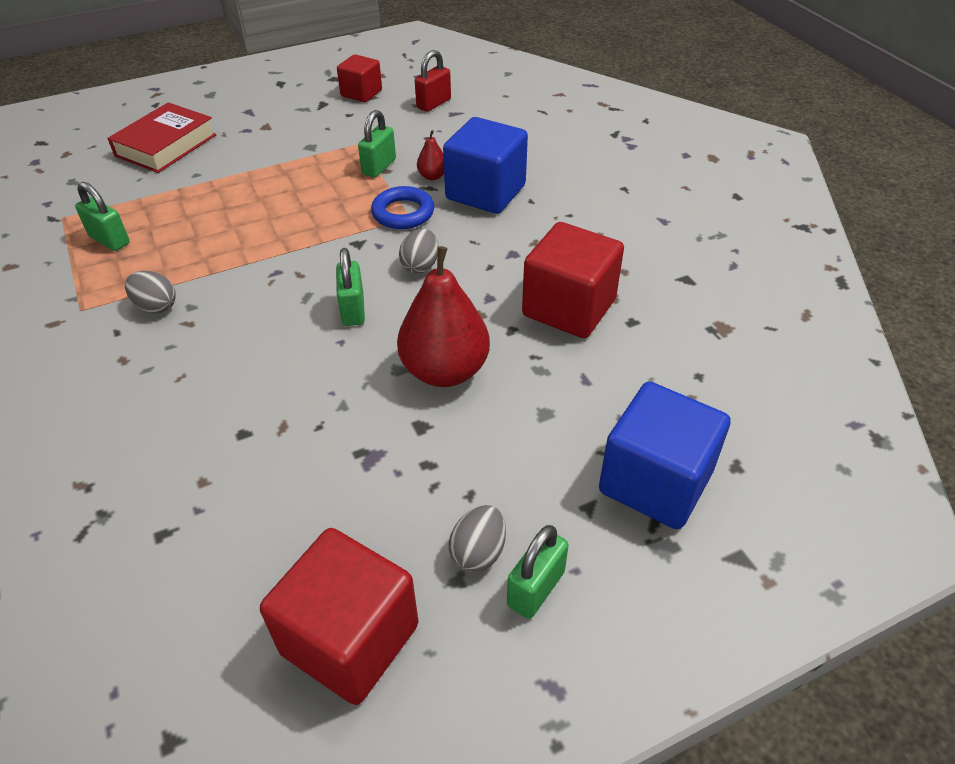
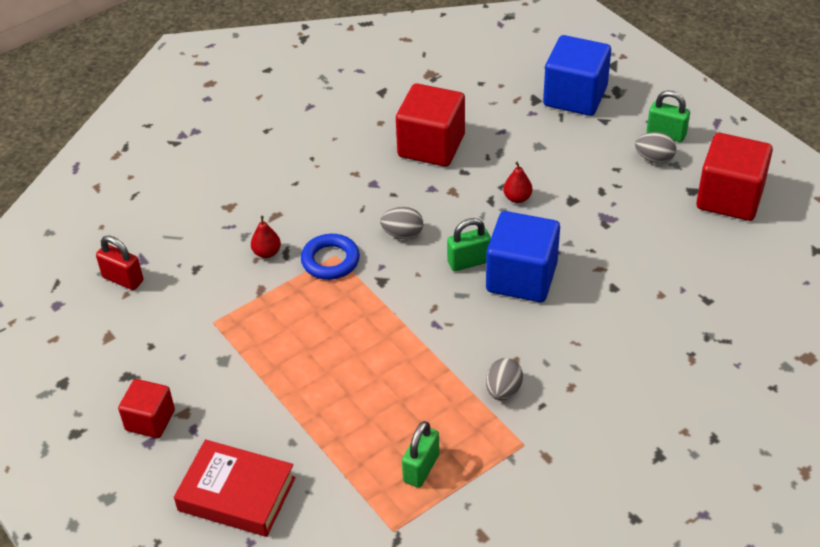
camera: 100 degrees left, 0 degrees up
(361, 93) = (100, 346): red cube -> red cube (150, 420)
(379, 167) = (256, 295): green padlock -> none
(445, 371) = (517, 198): red pear -> red pear, size x0.44
(485, 192) = (287, 212): blue cube -> blue cube (521, 277)

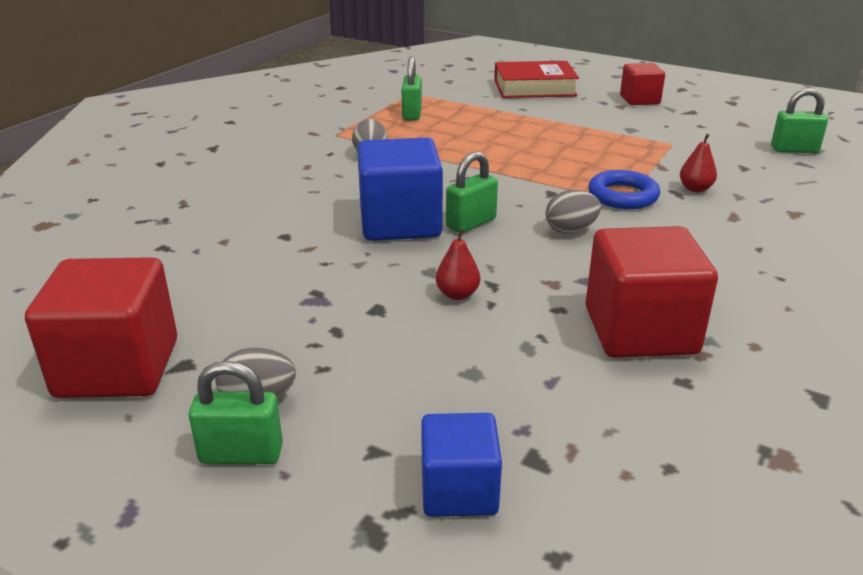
camera: 155 degrees right, 15 degrees down
(123, 279) = (794, 150): red padlock -> green padlock
(575, 96) = (459, 490): blue cube -> blue cube, size x0.60

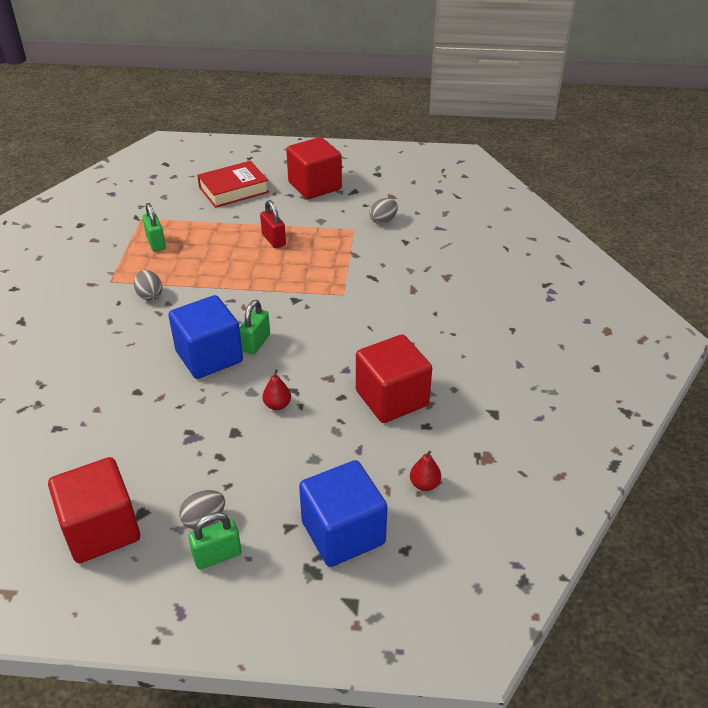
camera: 25 degrees left, 10 degrees up
(459, 490) = (343, 533): blue cube -> blue cube, size x1.68
(557, 135) = (274, 240): none -> red padlock
(570, 230) = (321, 330): grey egg -> grey egg (383, 221)
(623, 196) = (341, 290): blue ring -> none
(639, 100) = (315, 186): red cube -> red cube, size x1.68
(695, 189) = (382, 270): red pear -> red pear (424, 484)
(794, 150) = (430, 216): green padlock -> none

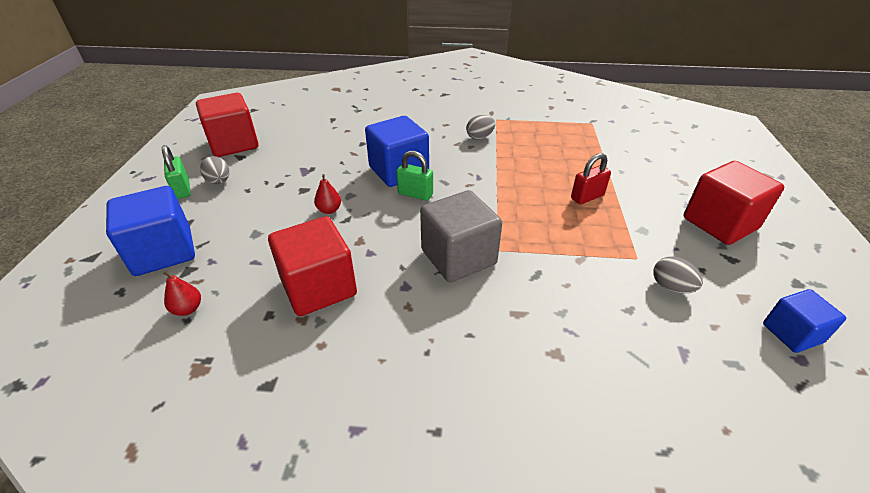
camera: 90 degrees right, 0 degrees up
(156, 243) = (556, 133): green padlock -> none
(233, 190) = (672, 166): red book -> none
(352, 316) = (458, 257): none -> grey cube
(420, 188) = (792, 333): none -> blue cube

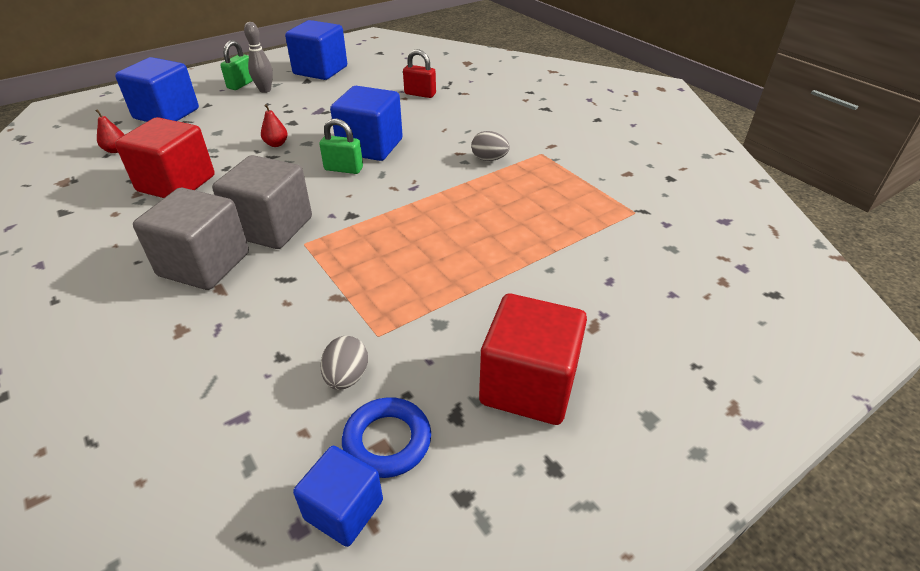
camera: 50 degrees right, 0 degrees up
(219, 181) = (265, 90): grey egg -> grey bowling pin
(234, 144) = (320, 70): red cube -> blue cube
(415, 194) = (343, 169): green padlock -> green padlock turned 60 degrees counterclockwise
(475, 311) = (204, 264): none -> grey cube
(587, 197) = (460, 263): red padlock -> red padlock (420, 94)
(740, 293) = (387, 441): none -> blue ring

